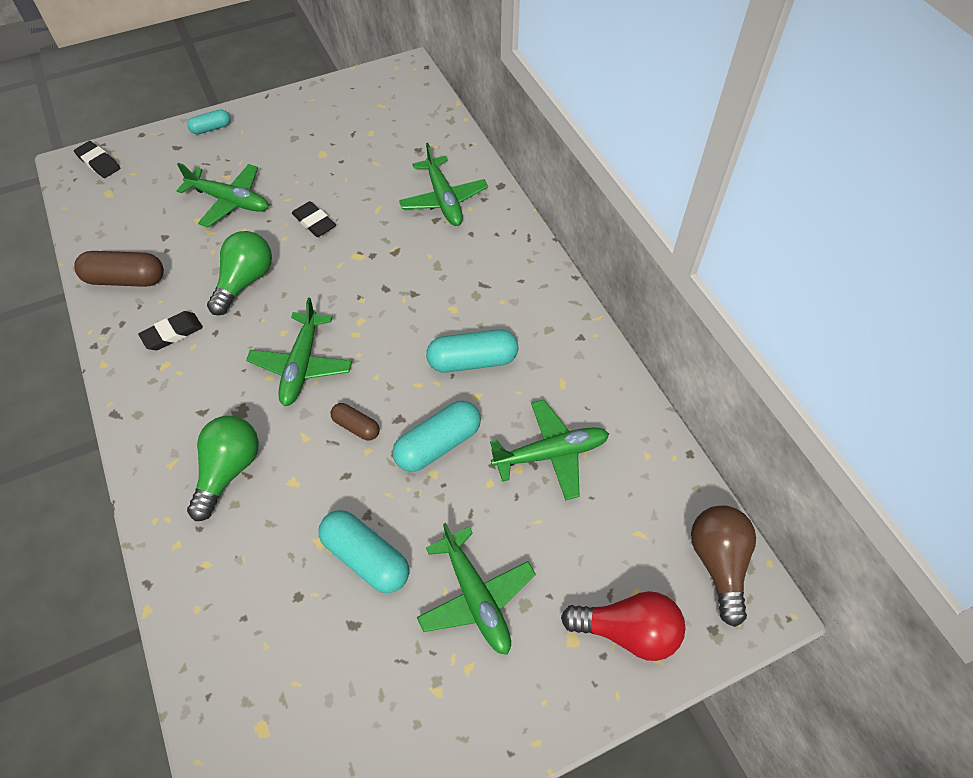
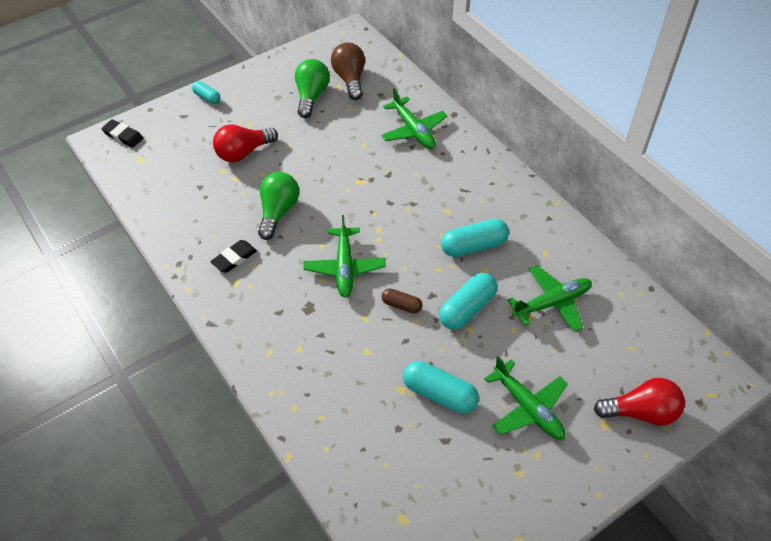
camera: 10 degrees left, 5 degrees down
(126, 279) = (181, 223): brown capsule -> none
(211, 128) = (207, 97): turquoise capsule -> turquoise capsule turned 75 degrees clockwise
(229, 470) = (315, 350): green light bulb -> green light bulb (311, 96)
(230, 201) = (243, 152): green plane -> red light bulb
(314, 222) = (317, 160): black eraser -> none
(718, 563) = (691, 358): brown light bulb -> brown light bulb (350, 79)

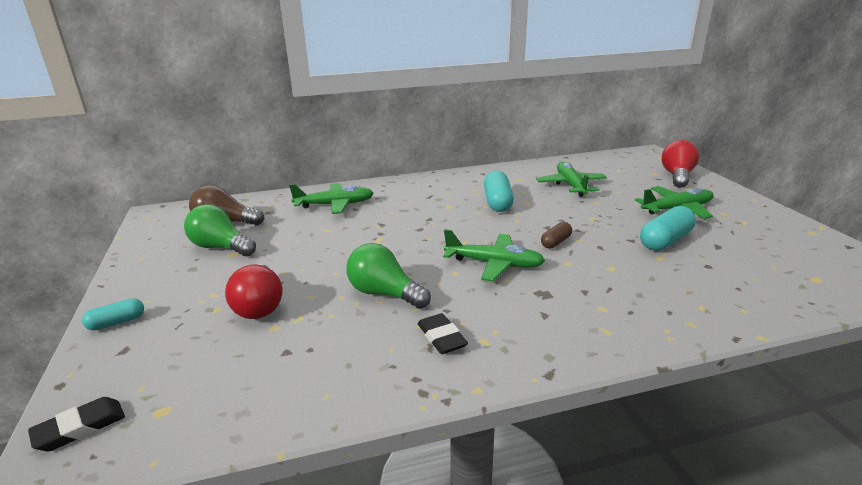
camera: 70 degrees left, 25 degrees down
(467, 309) = (568, 215): turquoise capsule -> none

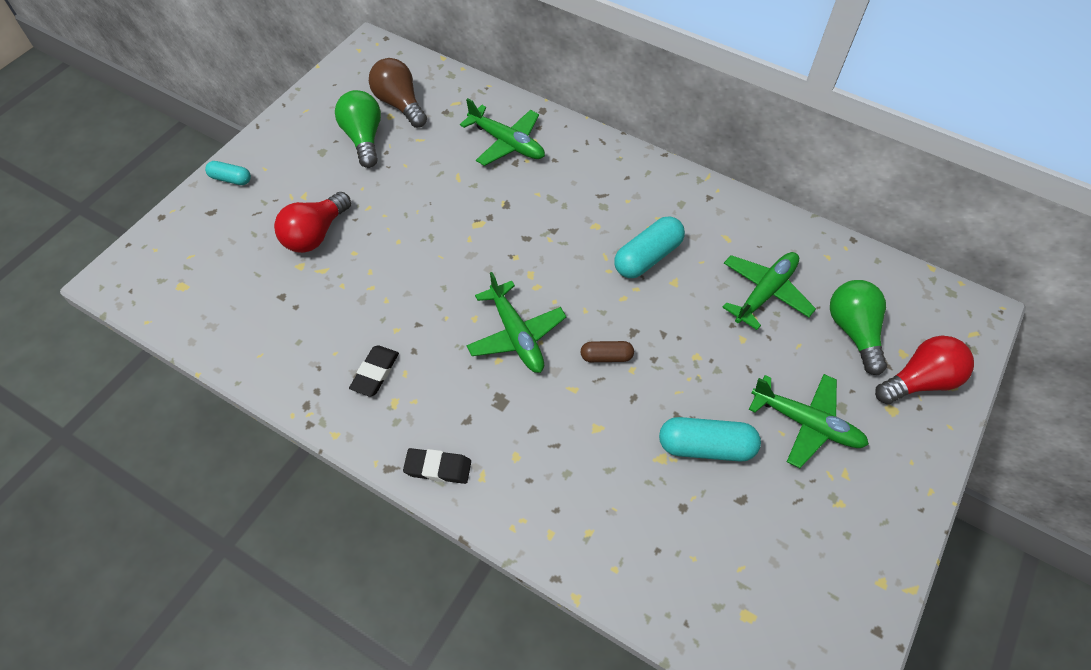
camera: 45 degrees right, 30 degrees up
(80, 428) = (142, 263): black eraser -> black eraser (438, 468)
(384, 293) = (399, 295): green light bulb -> green light bulb (853, 331)

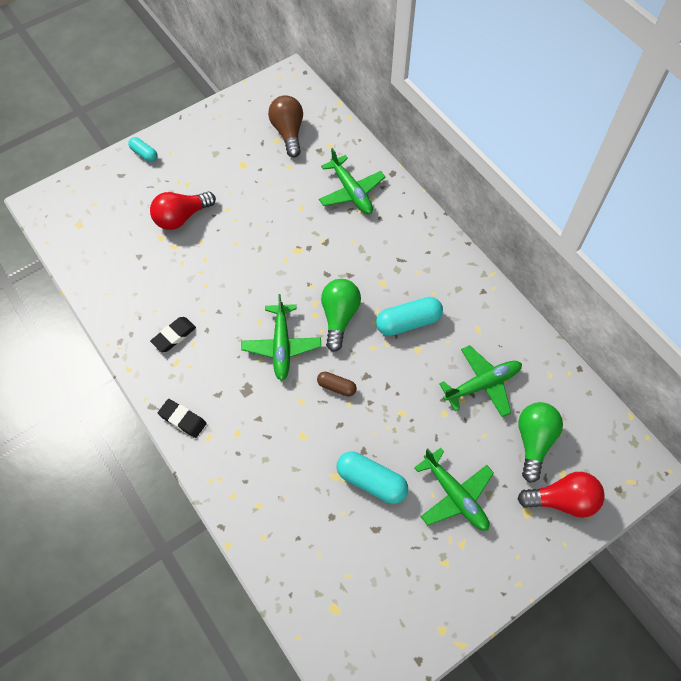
camera: 25 degrees right, 5 degrees up
(363, 138) = (249, 152): green light bulb -> green light bulb (339, 317)

